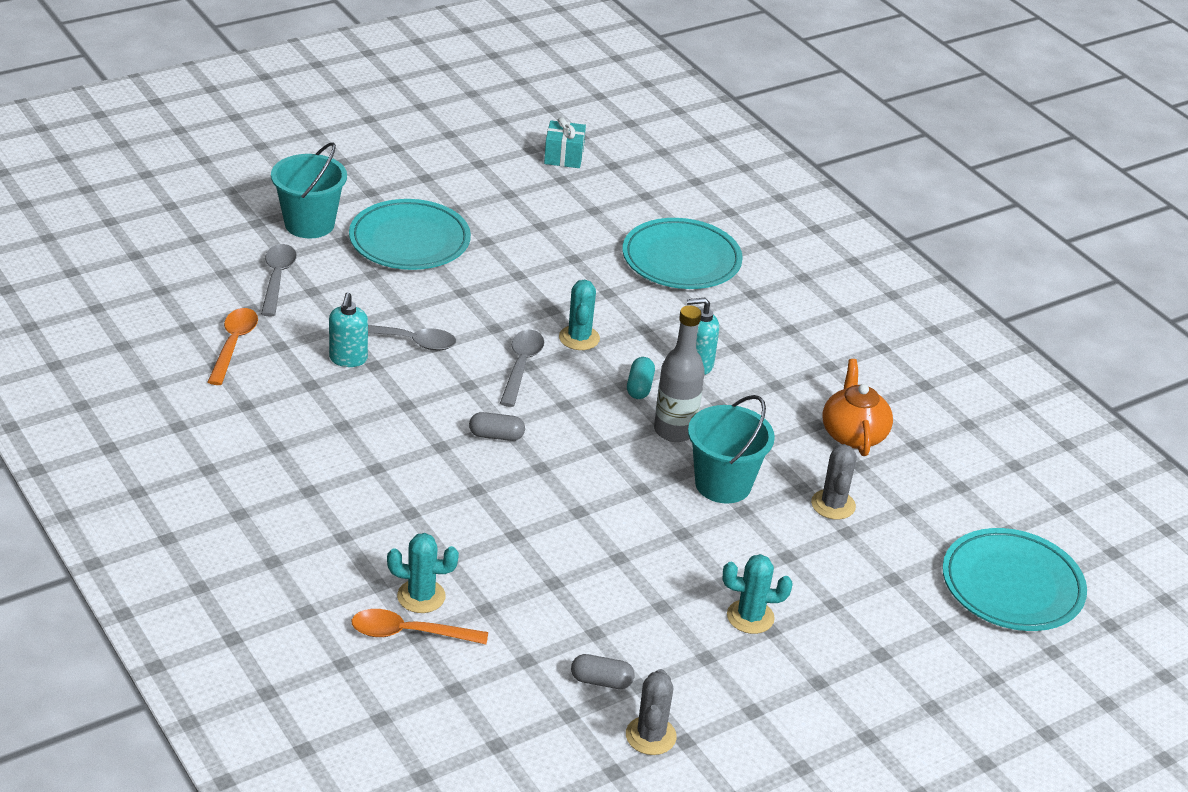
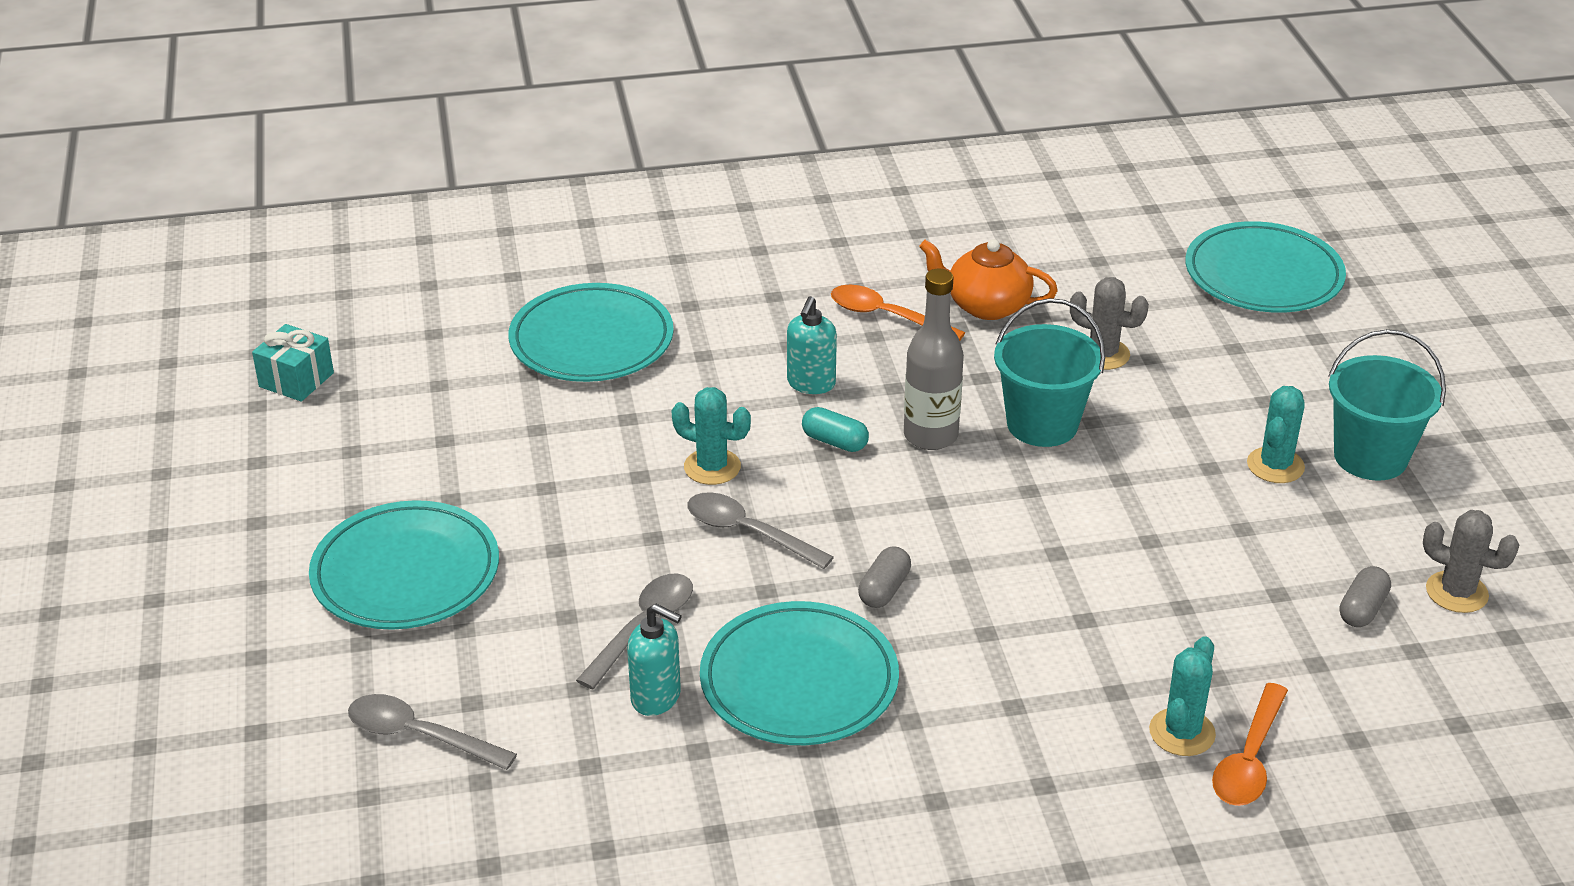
camera: 65 degrees left, 0 degrees up
(233, 344) = (562, 818): orange spoon -> orange spoon (886, 316)
(309, 224) = (298, 670): turquoise bucket -> turquoise bucket (1370, 457)
(390, 414) = (799, 681): none -> turquoise plate

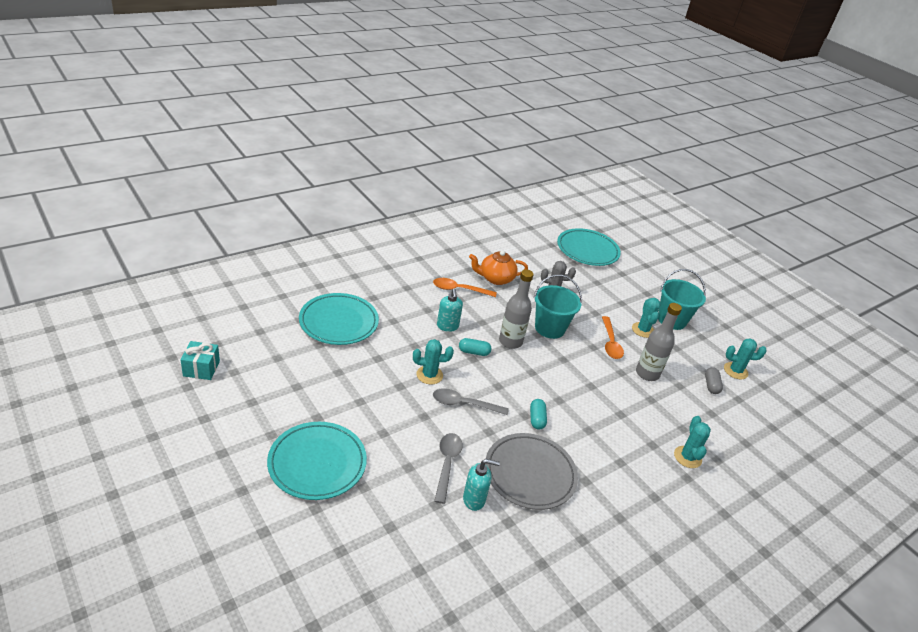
camera: 30 degrees left, 0 degrees up
(419, 735) = (375, 553): grey spoon -> none
(799, 681) = (530, 474): turquoise plate -> grey plate
(884, 589) = (536, 419): grey capsule -> turquoise capsule
(1213, 555) = (647, 373): none -> grey bottle
(1249, 759) = (717, 463): orange spoon -> orange spoon (610, 343)
(1456, 592) = (735, 371): grey cactus -> turquoise cactus

